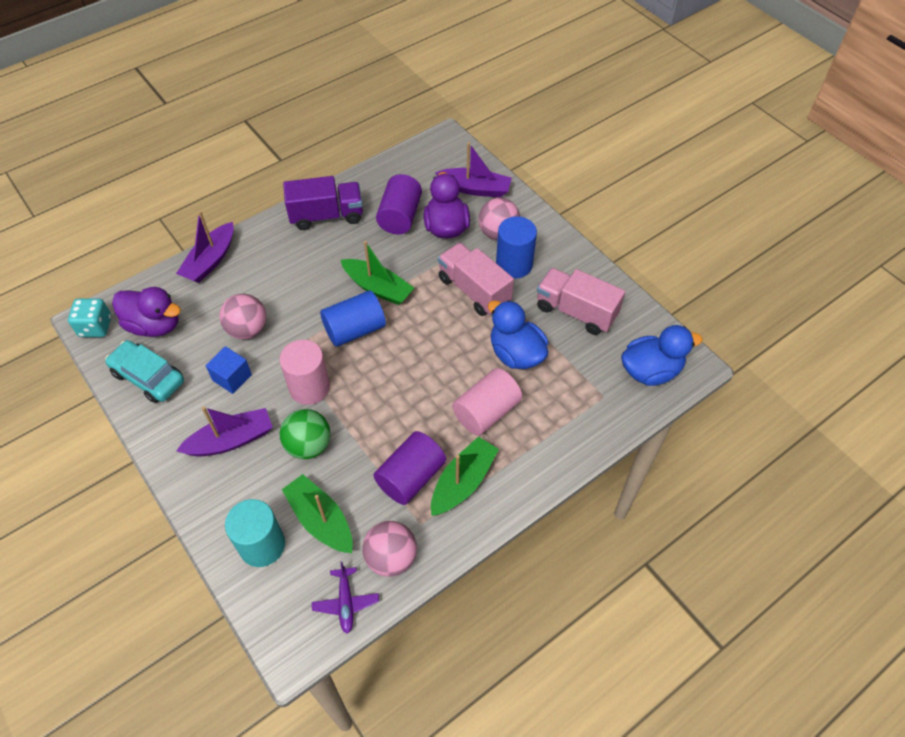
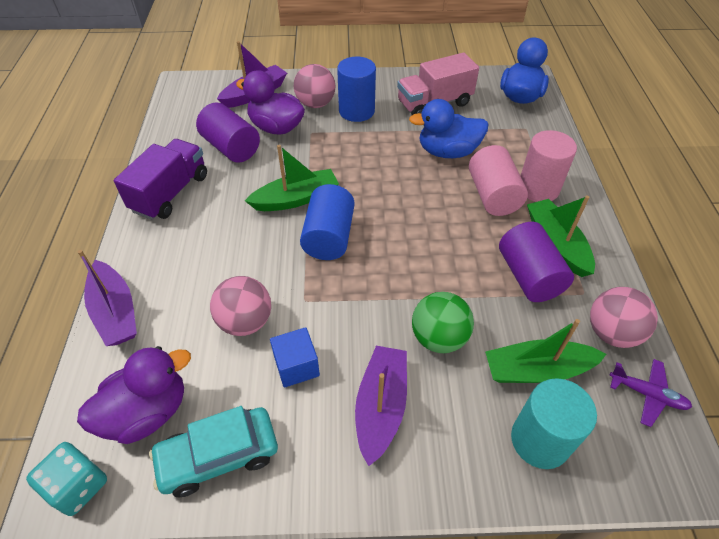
camera: 55 degrees left, 5 degrees down
(309, 387) = (367, 304): pink cylinder -> pink cylinder (538, 188)
(474, 290) = (360, 143): pink truck -> none

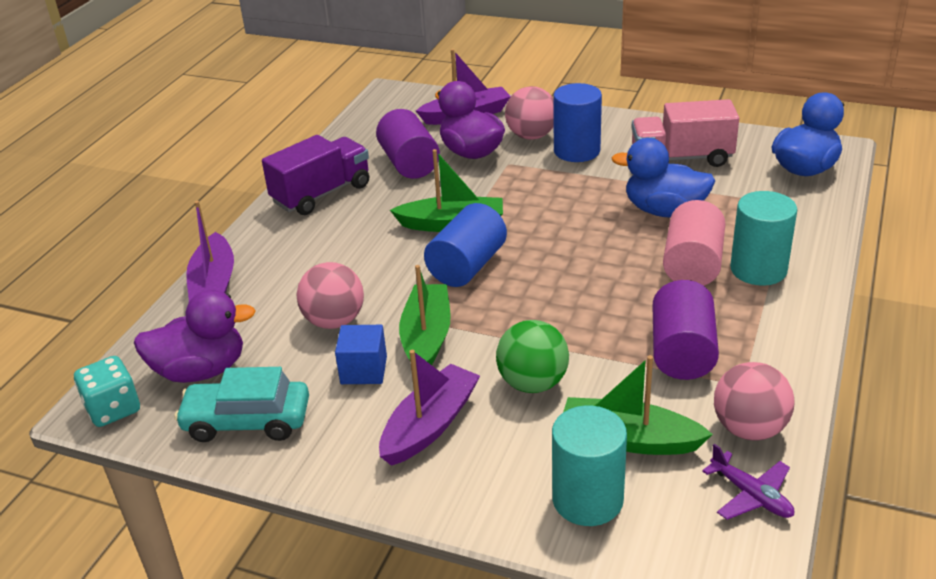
camera: 25 degrees right, 15 degrees down
(538, 188) = (758, 269): pink cylinder -> turquoise cylinder
(556, 244) = (741, 329): green boat -> green boat (427, 337)

